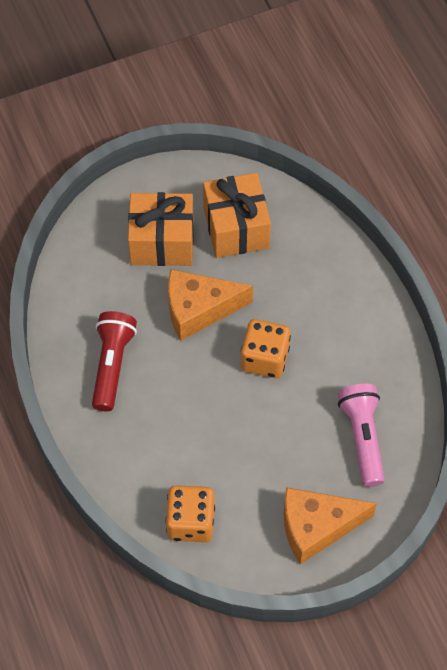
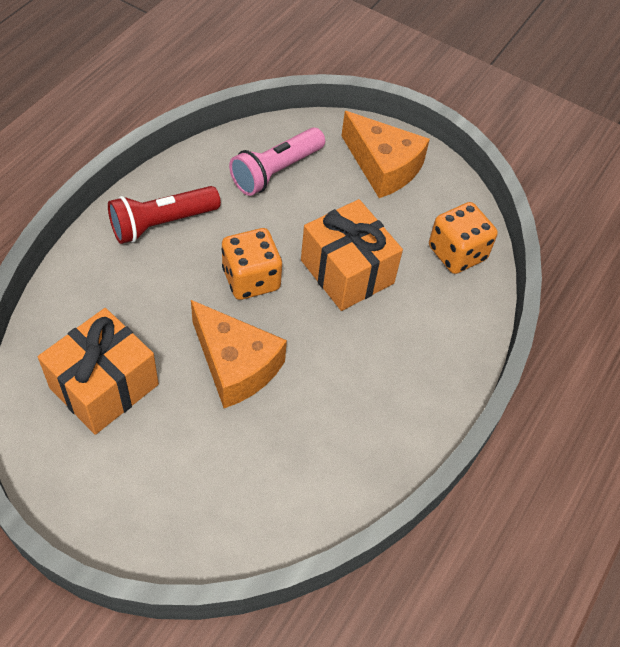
camera: 130 degrees left, 5 degrees down
(112, 365) = (360, 408): red flashlight -> red flashlight (161, 224)
(162, 242) = (172, 451): orange gift -> orange gift (347, 271)

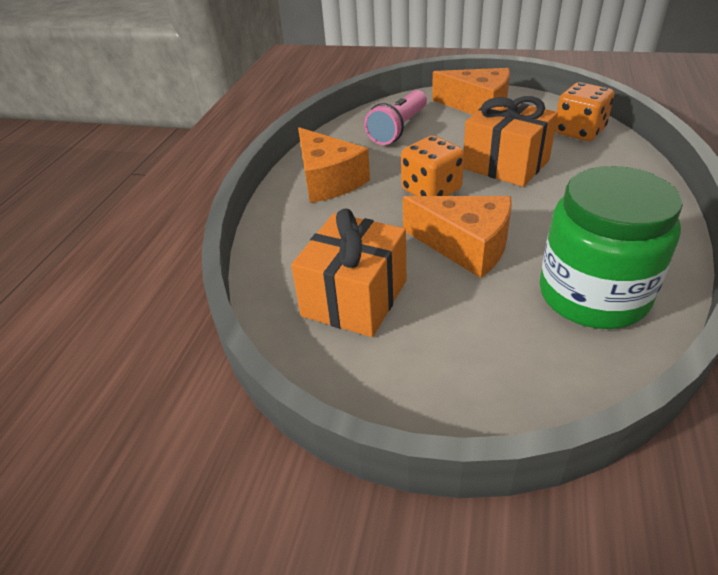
camera: 10 degrees left, 15 degrees down
(161, 224) = (328, 180): red flashlight -> orange cheese
(304, 466) = (593, 295): none -> green jar

